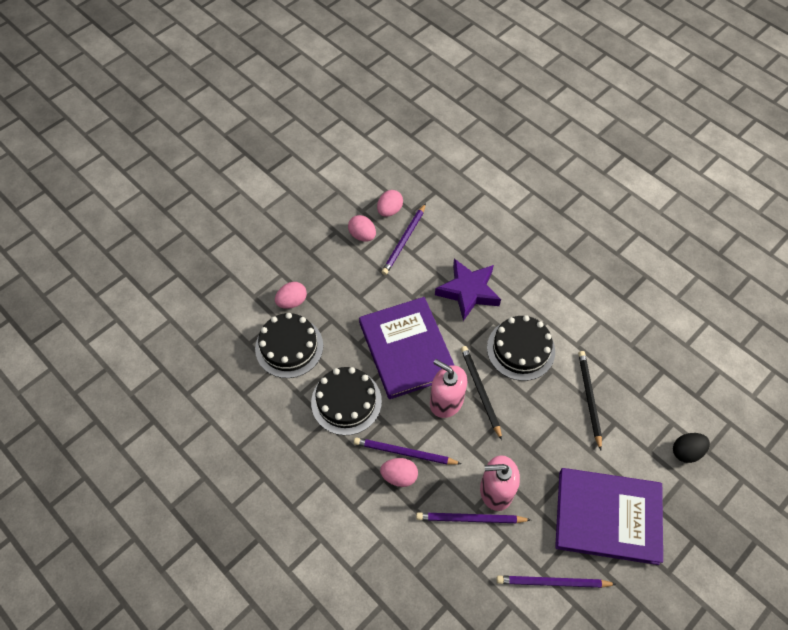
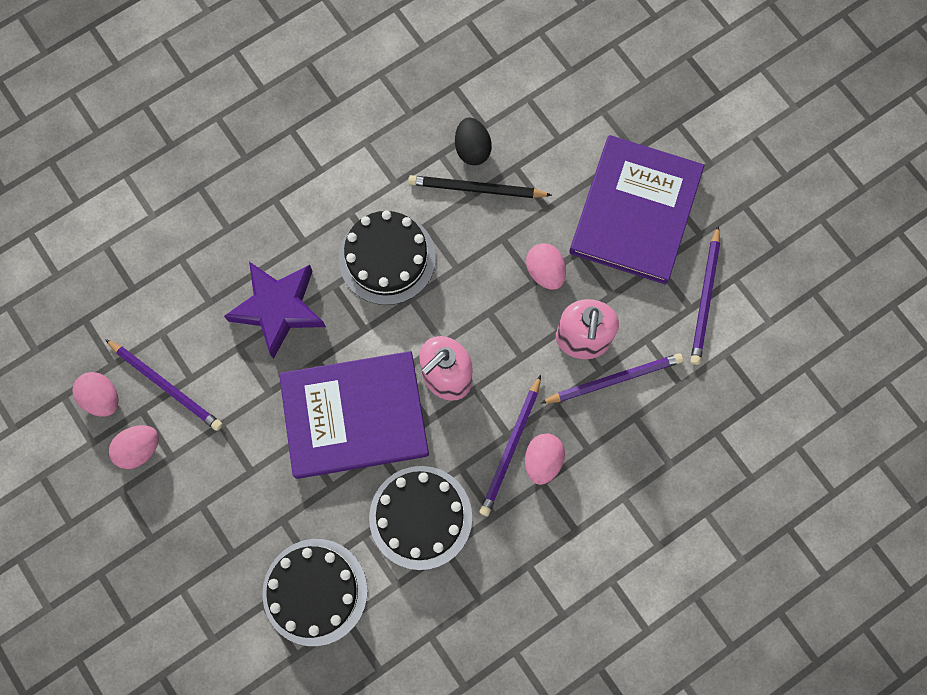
camera: 80 degrees left, 15 degrees up
(292, 301) = (236, 578): pink egg -> pink egg (545, 272)
(470, 519) = (614, 379): purple pencil -> purple pencil turned 120 degrees counterclockwise
(480, 391) = (439, 327): black pencil -> none
(686, 451) = (568, 95): black egg -> black egg (472, 149)

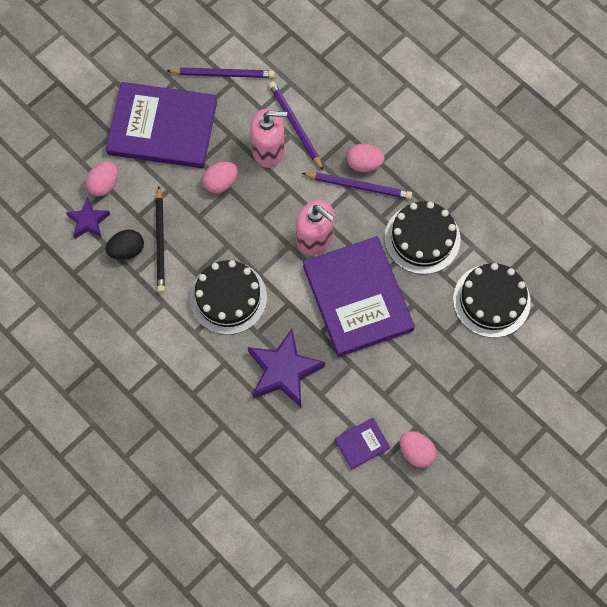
camera: 100 degrees left, 5 degrees down
(102, 398) = (382, 492): pink egg -> pink egg (104, 184)
(166, 385) = (362, 443): purple pencil -> purple book
(519, 110) = (88, 221): none -> purple star

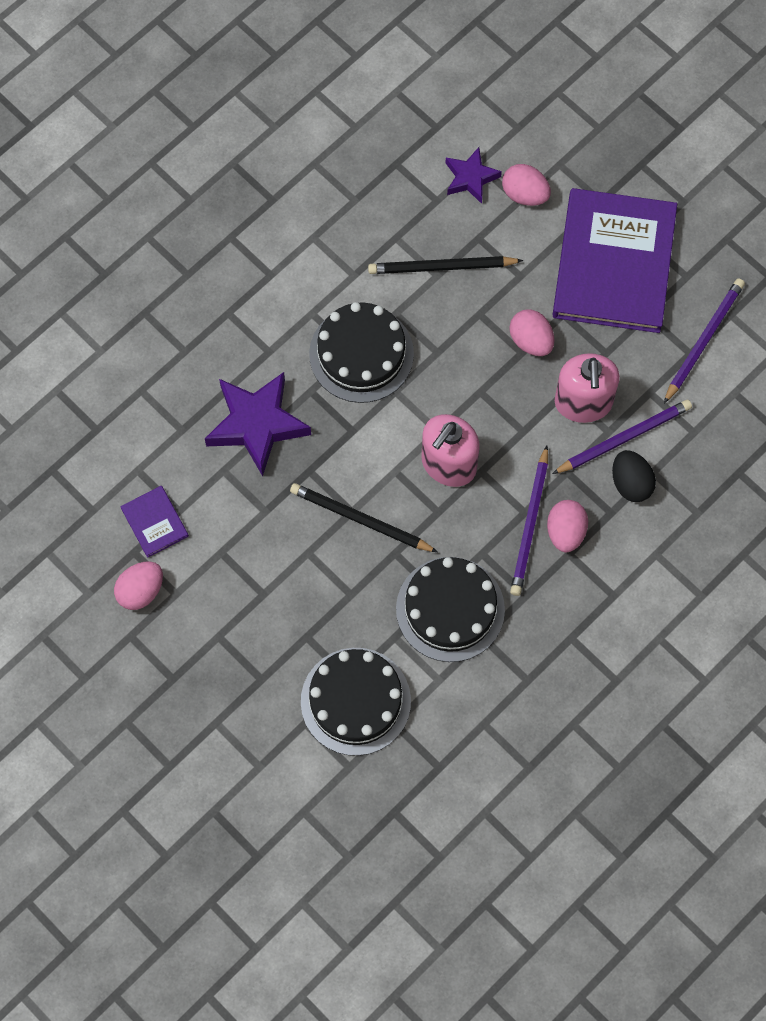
camera: 90 degrees right, 0 degrees up
(127, 250) = (429, 227): black egg -> black egg (631, 483)
(223, 74) = (703, 340): purple pencil -> purple pencil turned 150 degrees counterclockwise
(357, 298) = (360, 520): purple book -> black pencil

